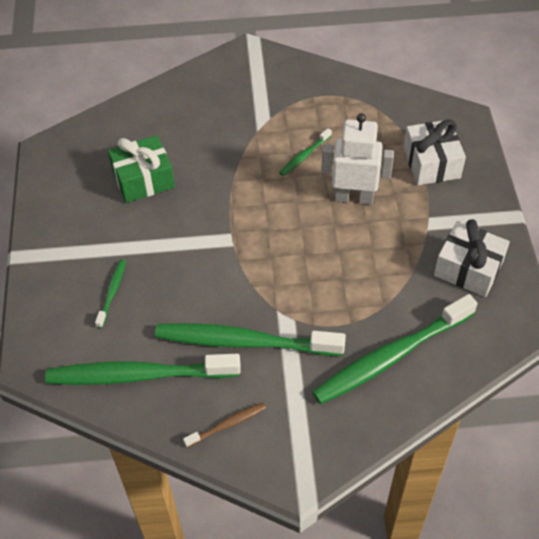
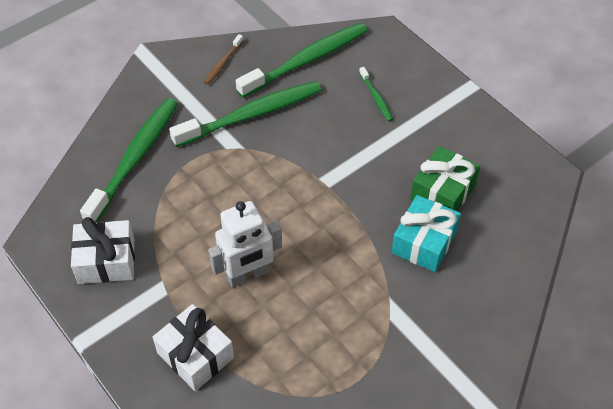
camera: 145 degrees right, 0 degrees up
(196, 152) = (424, 242): none -> turquoise gift
(304, 156) = (323, 294): green toothbrush -> none

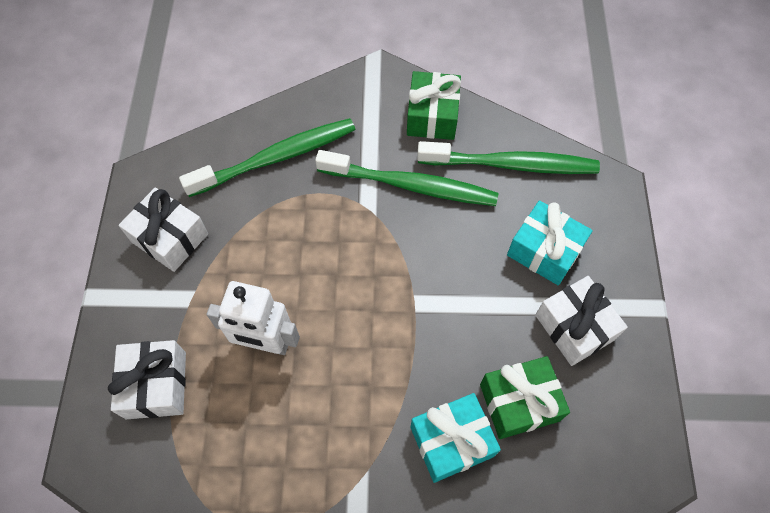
camera: 40 degrees right, 10 degrees up
(223, 63) = (432, 116): brown toothbrush -> green gift
(376, 98) = (544, 251): green toothbrush -> turquoise gift
(435, 129) = (574, 327): none -> white gift

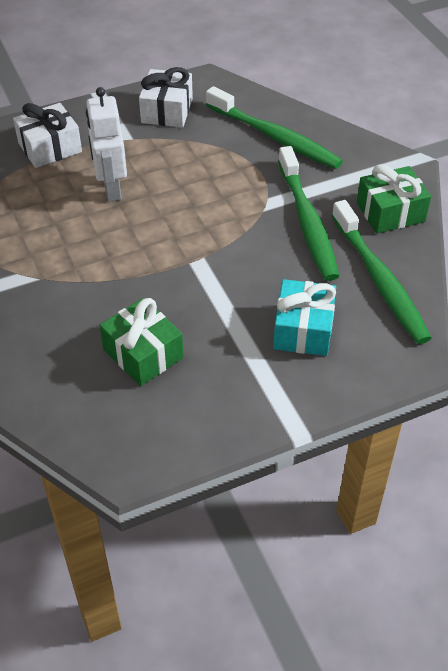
camera: 65 degrees right, 15 degrees down
(452, 441) = (86, 320): turquoise gift -> none
(574, 327) = (237, 372): white gift -> none

